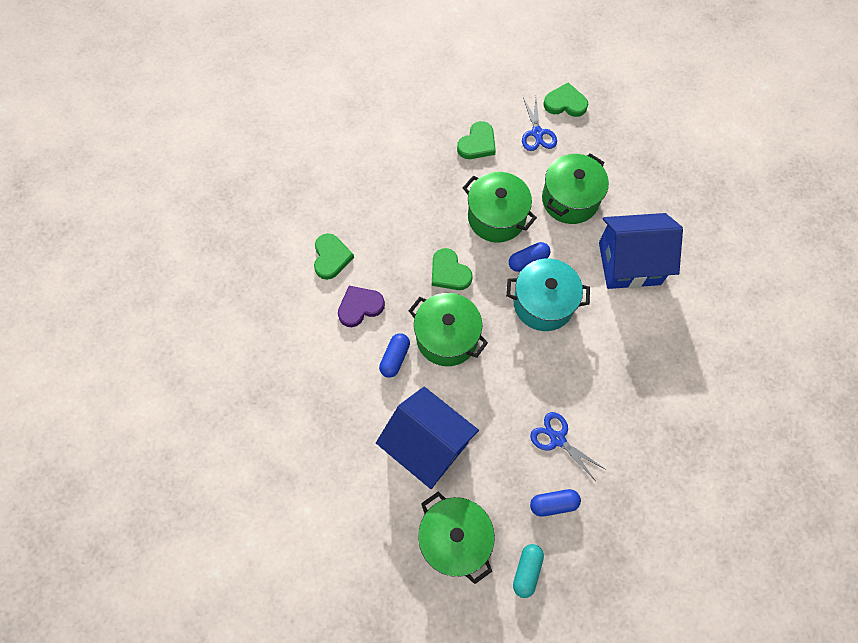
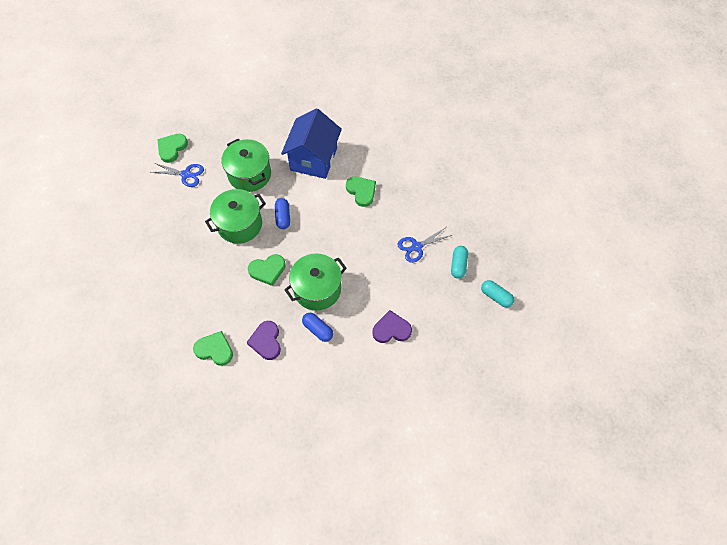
camera: 70 degrees left, 5 degrees down
(427, 445) = (391, 329): blue house -> purple heart
(454, 539) = (462, 334): green pot -> none
(477, 143) = (172, 215): green heart -> green heart (361, 191)
(543, 304) = (319, 220): turquoise pot -> none
(553, 504) = (458, 265): blue capsule -> turquoise capsule

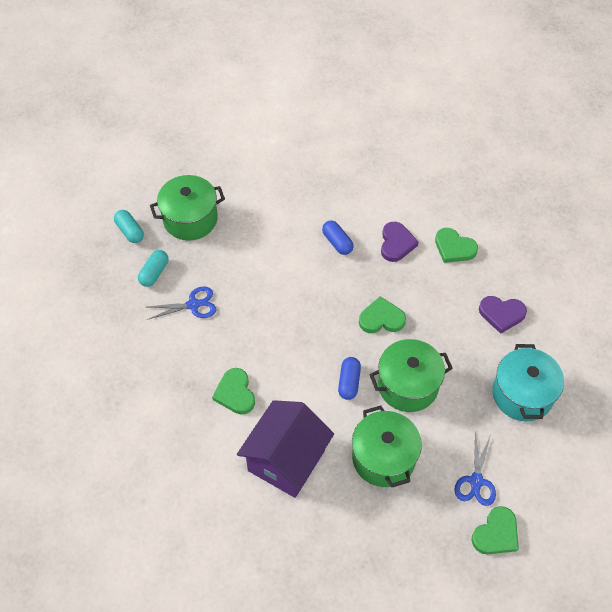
camera: 165 degrees left, 5 degrees down
(154, 237) = (522, 394): none -> turquoise pot
(186, 174) = (476, 481): blue scissors -> blue scissors turned 105 degrees counterclockwise
(313, 159) = (286, 460): blue house -> purple house
(317, 289) = (327, 284): green pot -> green pot (190, 219)
(391, 329) = (257, 225): purple heart -> purple heart (501, 314)

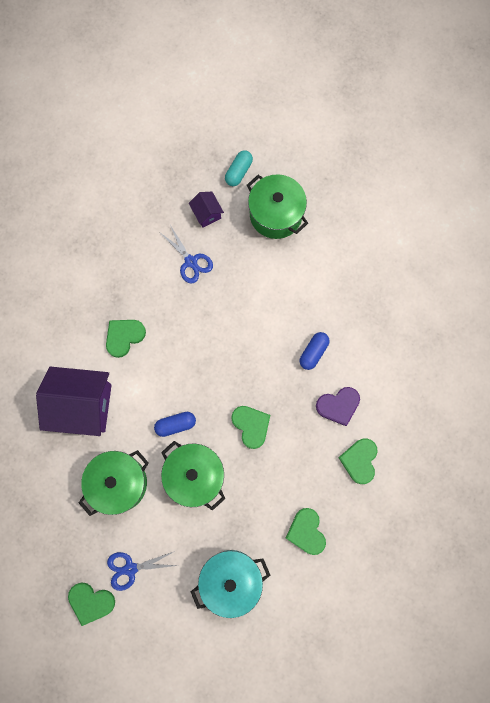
camera: 65 degrees right, 20 degrees up
(154, 273) = (207, 214): turquoise capsule -> purple house
(501, 314) = (306, 532): purple heart -> green heart

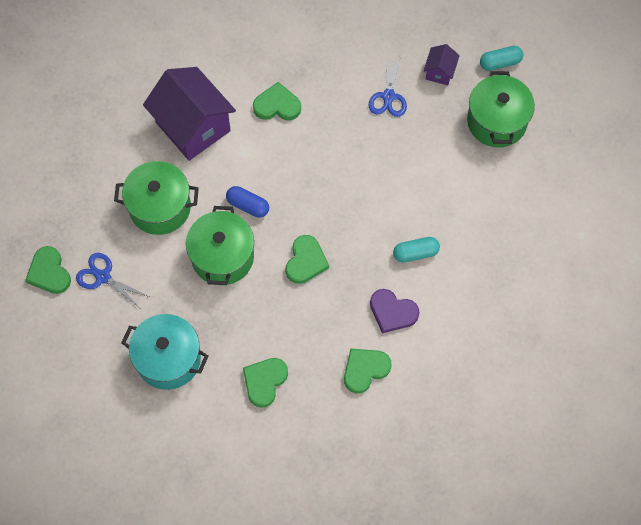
camera: 45 degrees right, 10 degrees down
(313, 352) = (415, 253): blue capsule -> turquoise capsule

